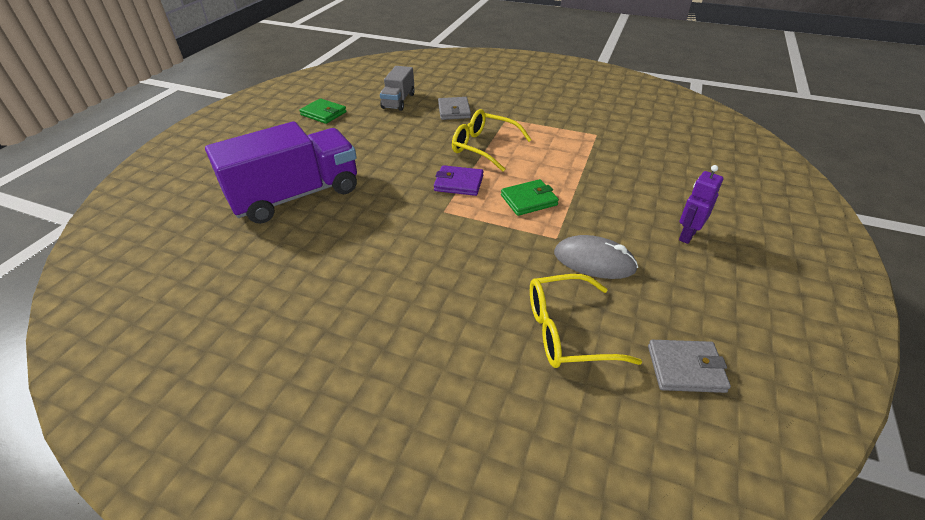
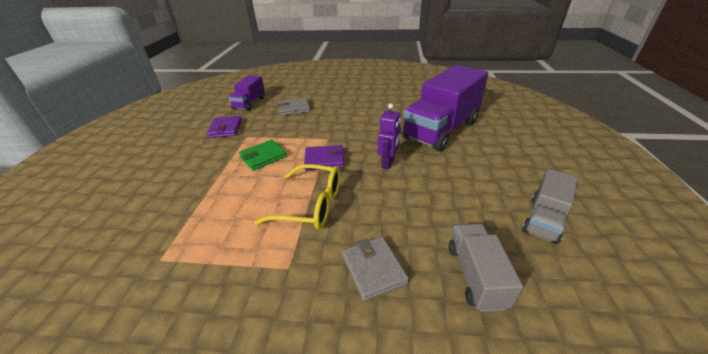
camera: 165 degrees right, 5 degrees down
(323, 113) = (543, 219): green wallet -> grey truck
(568, 331) = (249, 103): yellow glasses -> purple truck
(594, 261) = (225, 129): grey mouse -> purple wallet
(685, 368) = (201, 102): grey wallet -> grey wallet (294, 108)
(687, 235) = (149, 153): purple robot -> purple robot (388, 163)

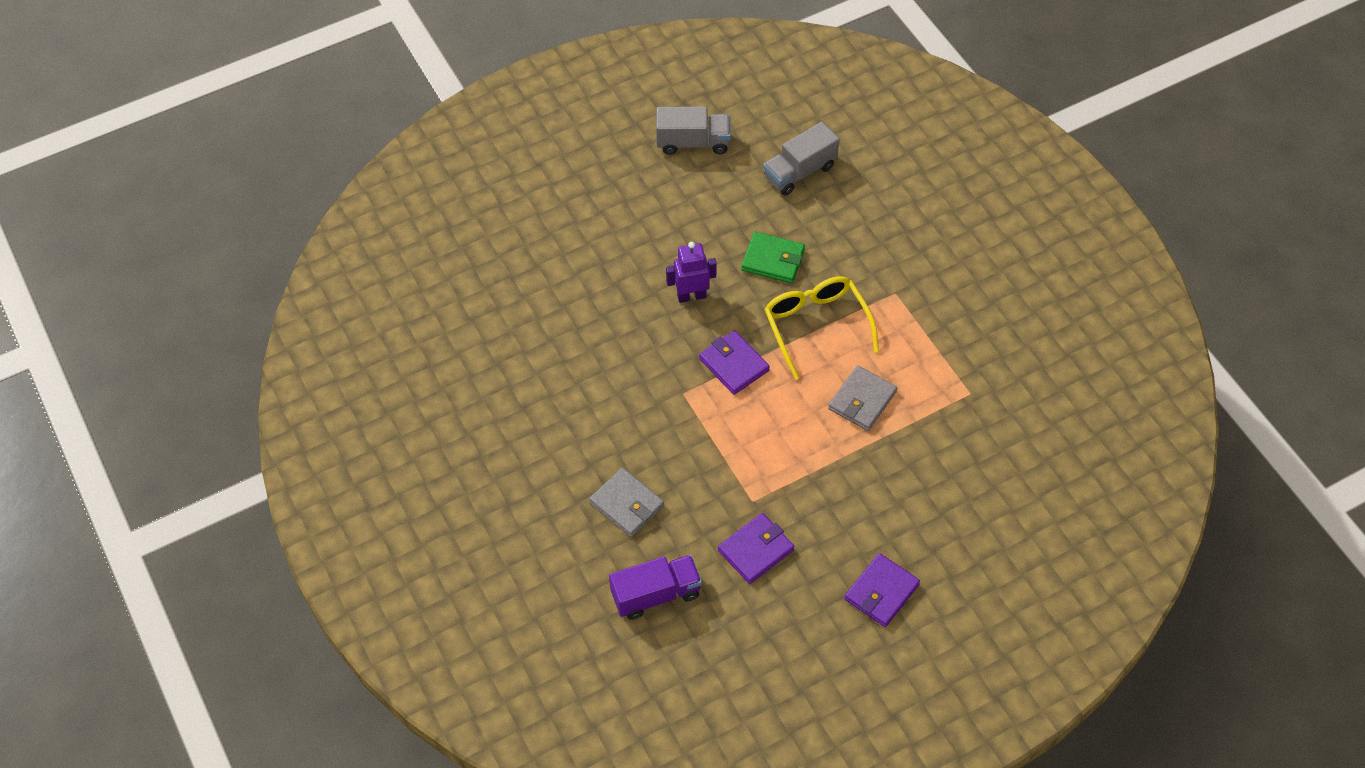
camera: 125 degrees left, 20 degrees up
(147, 153) = (881, 592): none -> purple wallet
(263, 157) = (779, 437): green wallet -> green wallet (773, 260)
(373, 269) = (847, 236): grey wallet -> grey wallet (862, 400)
(441, 129) = (566, 274): purple truck -> none

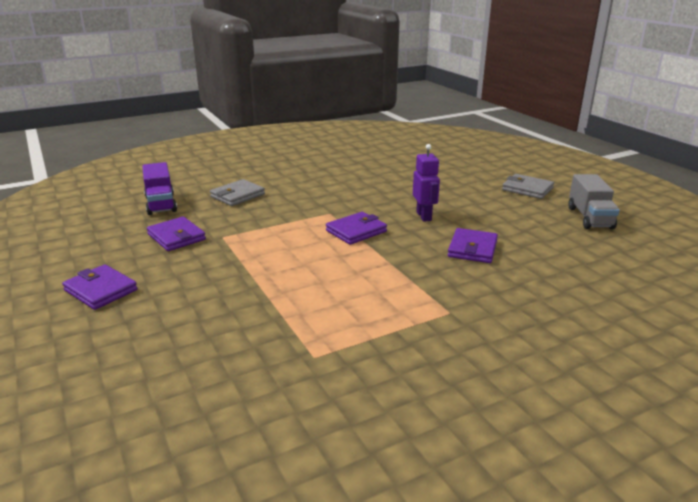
camera: 90 degrees right, 30 degrees down
(773, 260) = (472, 249): green wallet -> purple wallet
(799, 172) = (588, 263): grey truck -> none
(816, 327) = (399, 267): yellow glasses -> none
(862, 400) = (313, 288): grey wallet -> grey wallet (527, 189)

